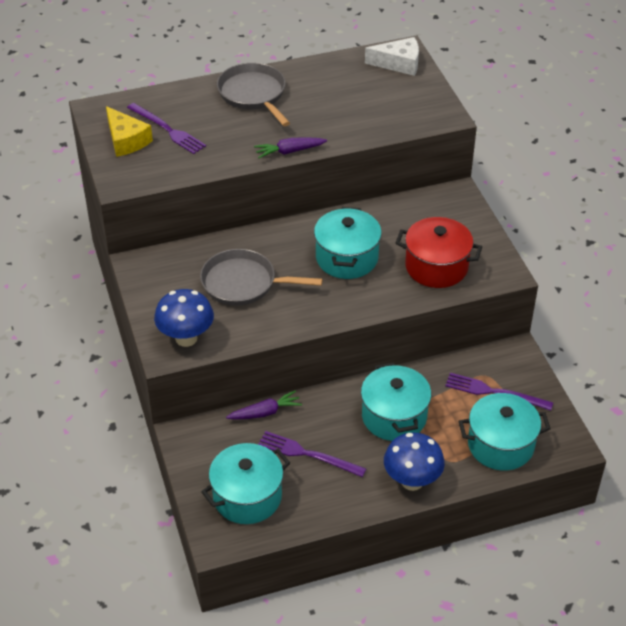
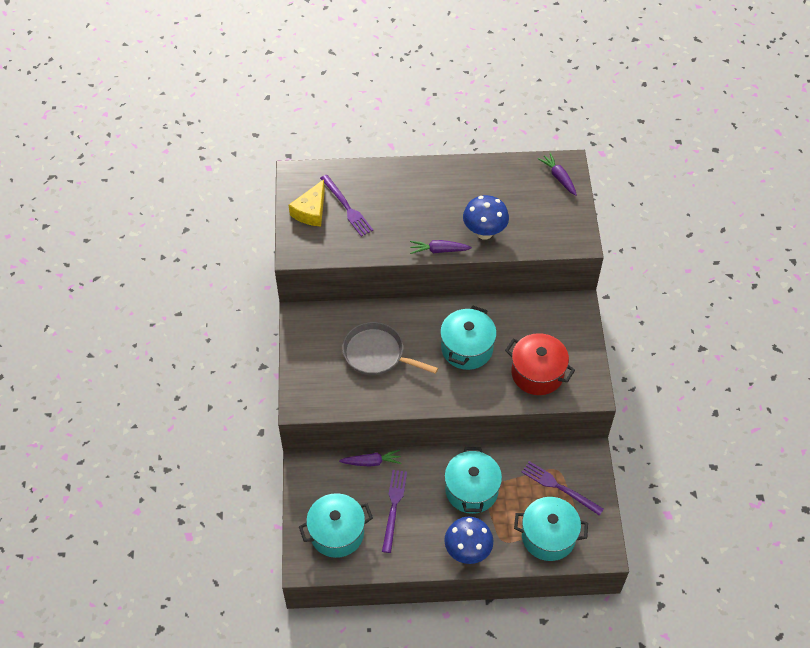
camera: 15 degrees right, 10 degrees up
(126, 140) = (311, 211): yellow cheese -> yellow cheese turned 45 degrees clockwise
(186, 338) = (318, 395): blue mushroom -> blue mushroom (484, 232)
(253, 94) = (427, 185): grey pan -> none
(307, 454) = (393, 507): purple fork -> purple fork turned 60 degrees clockwise
(399, 64) = (559, 177): white cheese -> purple carrot

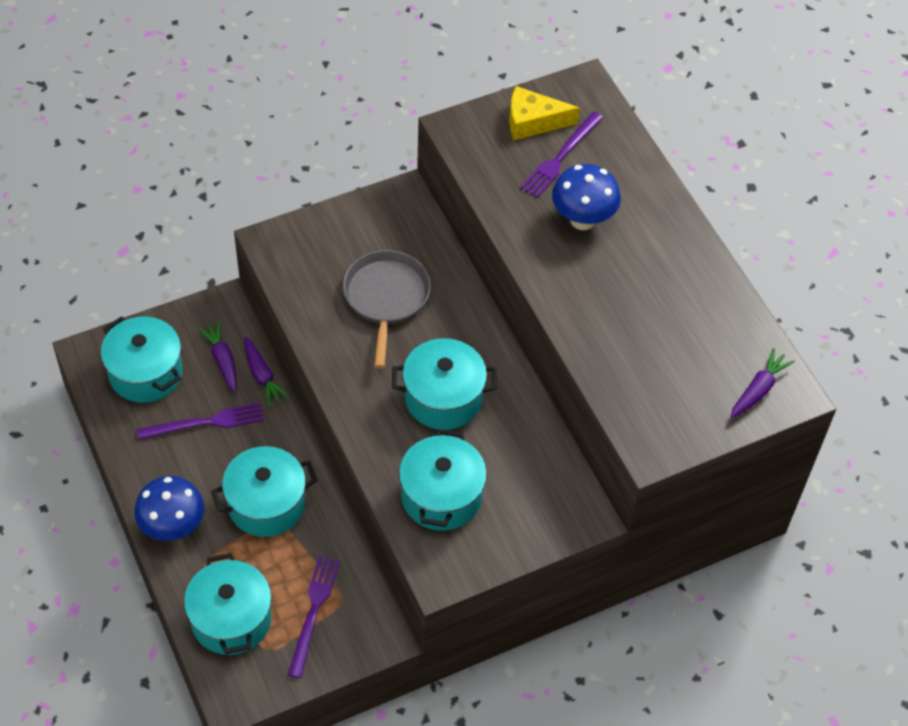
camera: 65 degrees right, 0 degrees up
(439, 250) = (542, 282): purple carrot -> purple carrot (222, 360)
(484, 232) = (603, 326): blue mushroom -> blue mushroom (582, 220)
(537, 373) = (441, 496): red pot -> turquoise pot

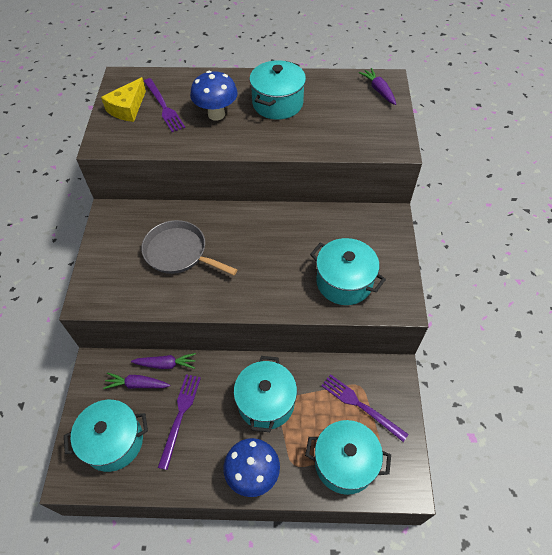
camera: 60 degrees left, 0 degrees up
(443, 398) = (272, 252): turquoise pot -> turquoise pot (277, 103)

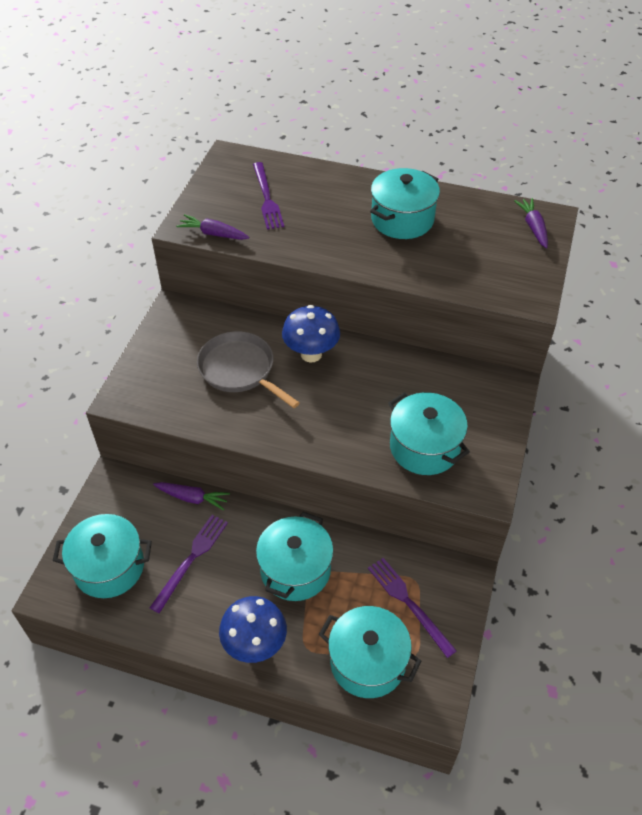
camera: 15 degrees right, 5 degrees down
(127, 108) = (225, 192): yellow cheese -> none
(137, 384) = (153, 512): purple carrot -> purple carrot (213, 234)
(216, 114) = (325, 219): blue mushroom -> blue mushroom (311, 354)

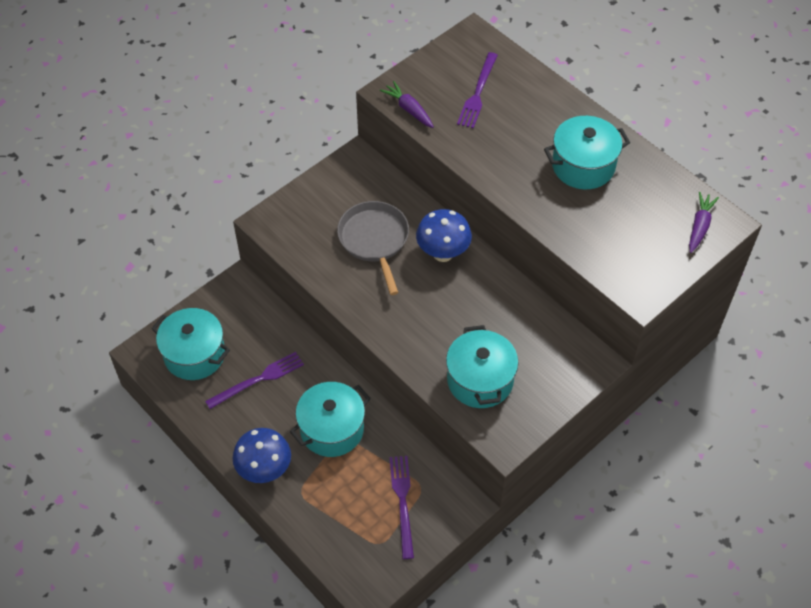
camera: 30 degrees right, 5 degrees up
(192, 498) = (289, 330): purple carrot -> none
(367, 662) = (340, 529): turquoise pot -> none

